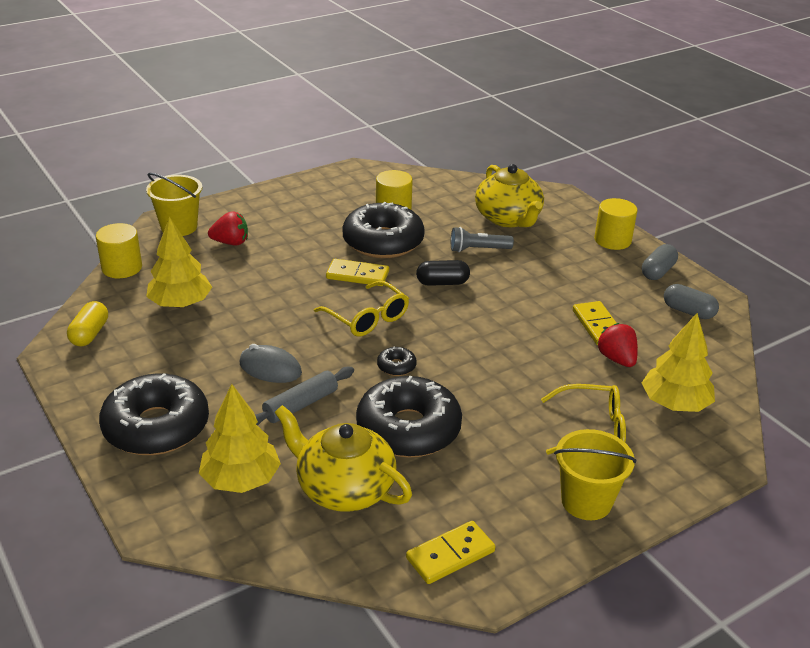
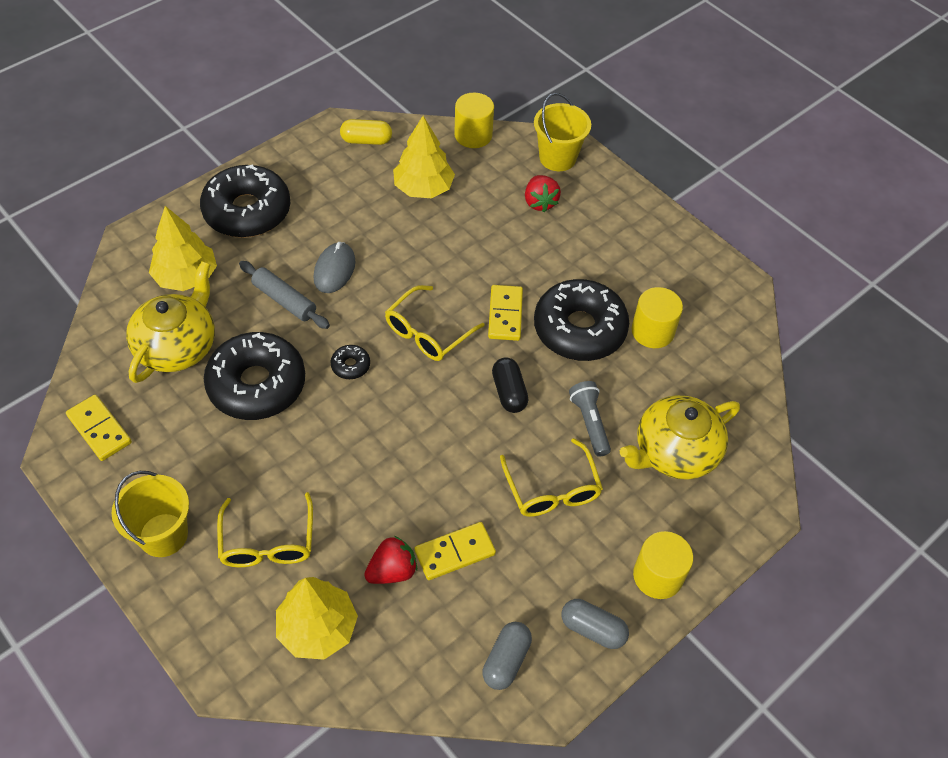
camera: 80 degrees right, 20 degrees up
(539, 274) = (552, 489): none -> yellow glasses

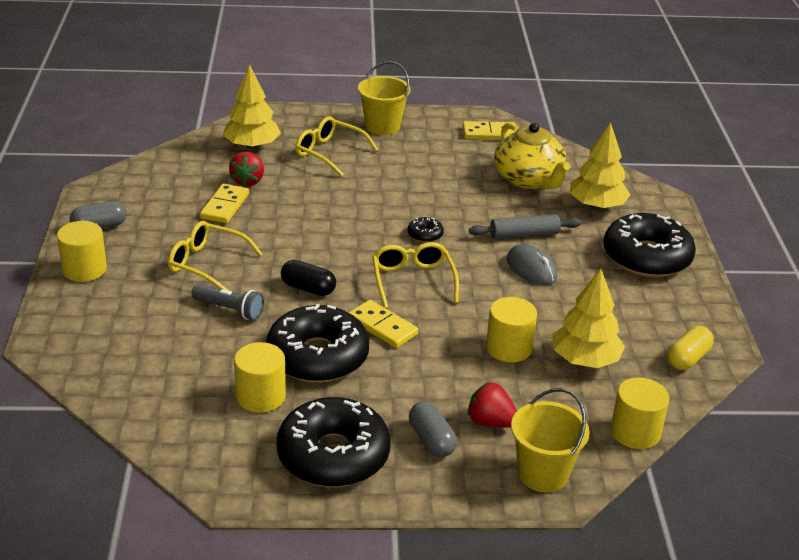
camera: 130 degrees right, 20 degrees down
(257, 384) = (456, 194): black donut -> black donut (333, 455)
(453, 232) = (508, 348): none -> yellow cylinder
(506, 660) = (135, 190): grey capsule -> grey capsule (431, 440)
(674, 452) = (147, 334): yellow teapot -> none

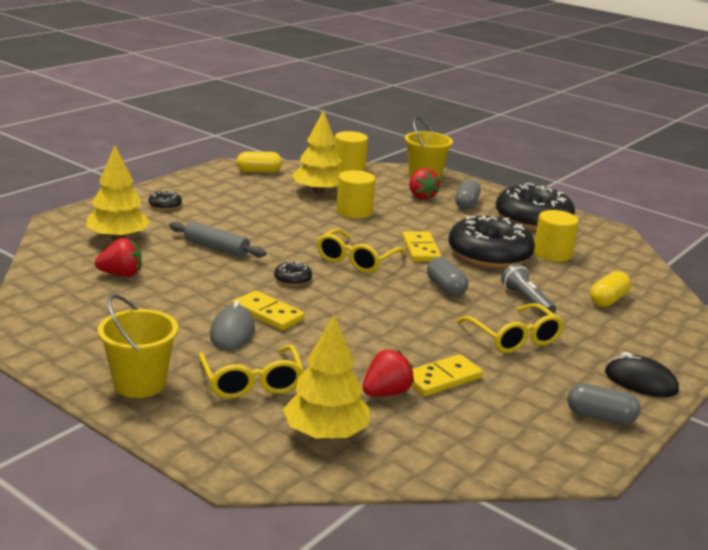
camera: 140 degrees left, 10 degrees down
(84, 269) = (640, 382): yellow cylinder -> black mouse
(159, 352) = (608, 300): none -> yellow capsule
(308, 288) = (445, 288): black capsule -> grey capsule
(489, 133) = (54, 323): yellow domino -> yellow domino (268, 313)
(529, 179) = (121, 274): yellow teapot -> red strawberry
(531, 269) = (257, 232): grey mouse -> grey mouse (232, 333)
(646, 257) = (165, 205): black donut -> black donut, size x0.41

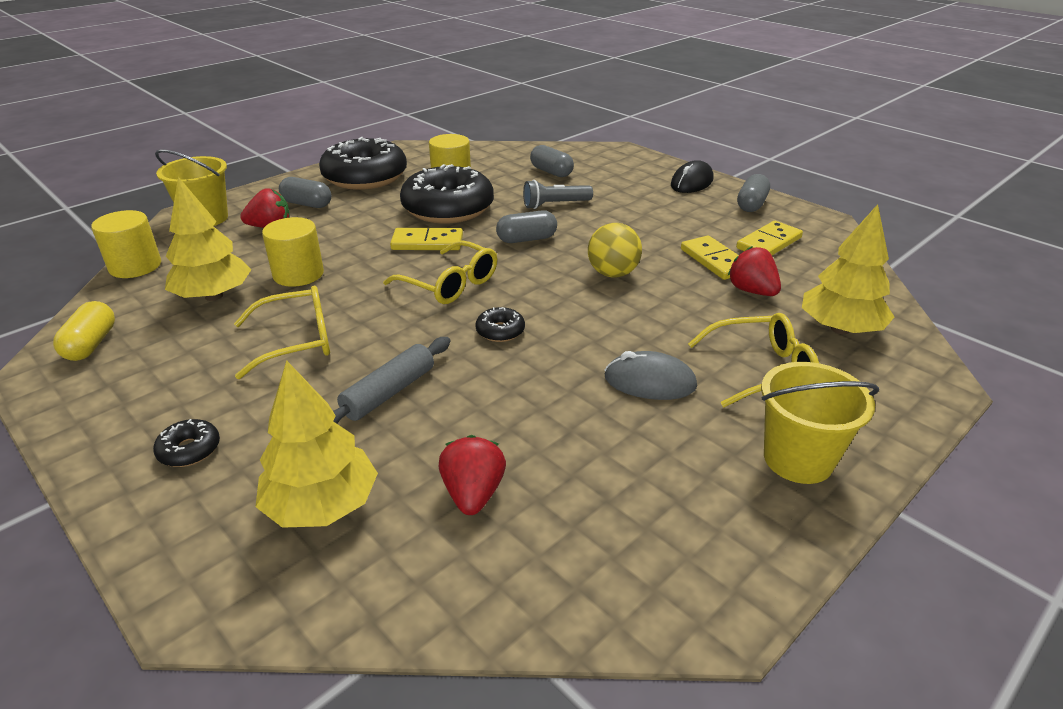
camera: 80 degrees left, 10 degrees up
(268, 313) = (595, 353): yellow domino -> yellow domino (768, 243)
(396, 325) = (612, 273): none -> yellow ball
(514, 338) = (629, 219): yellow glasses -> yellow glasses (297, 341)
(608, 300) = (551, 172): yellow capsule -> grey capsule

